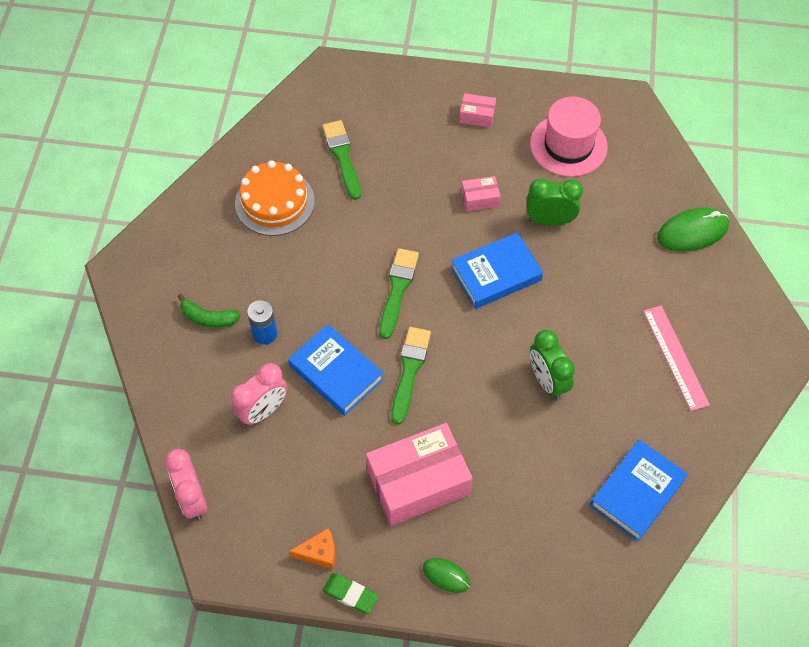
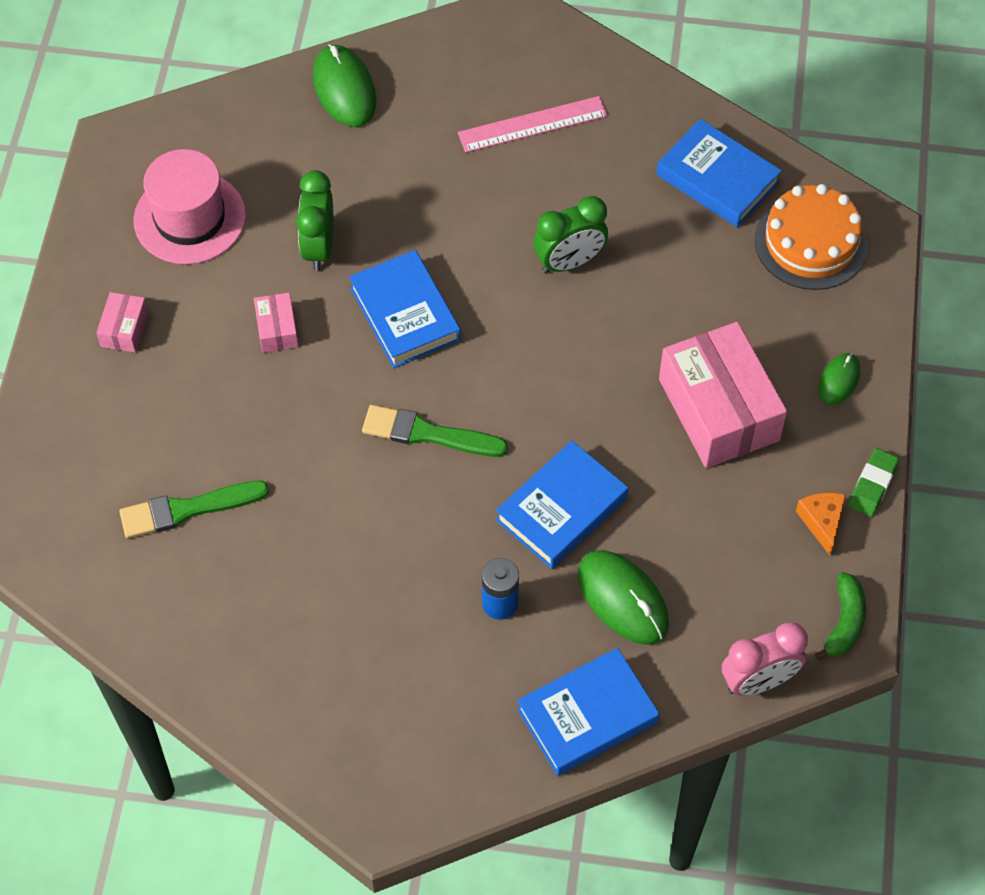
camera: 90 degrees left, 0 degrees up
(177, 386) = (587, 716): none -> blue book
(208, 318) = (473, 682): green banana -> green banana (844, 622)
(263, 411) = (623, 599): pink clock -> green mouse
(274, 202) = (267, 602): orange cake -> orange cake (810, 242)
(409, 371) = (557, 419): green brush -> none

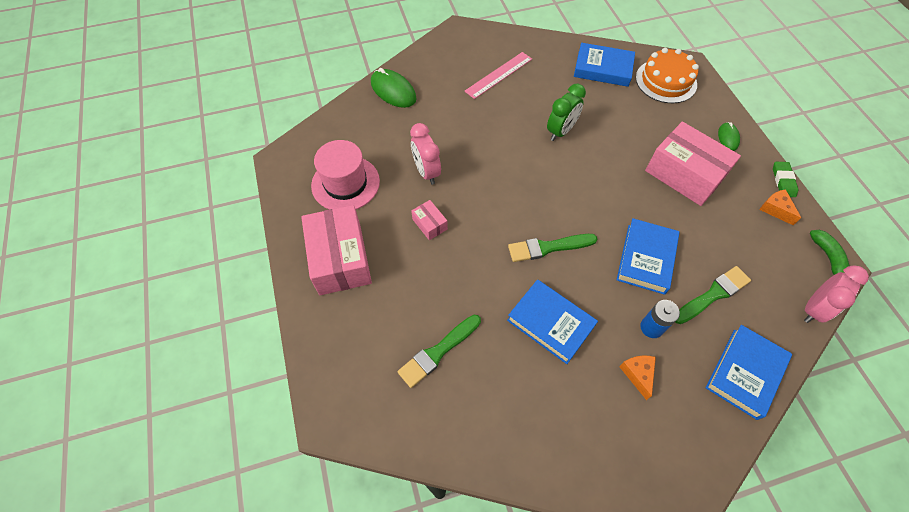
camera: 25 degrees left, 0 degrees up
(124, 329) = (340, 259): pink box -> pink box, size x2.22
(319, 247) = (426, 172): green clock -> pink clock
(405, 314) = (494, 188): blue book -> blue book (550, 323)
(437, 652) = (638, 374): none -> orange cheese
(623, 599) = (713, 294): green mouse -> green brush

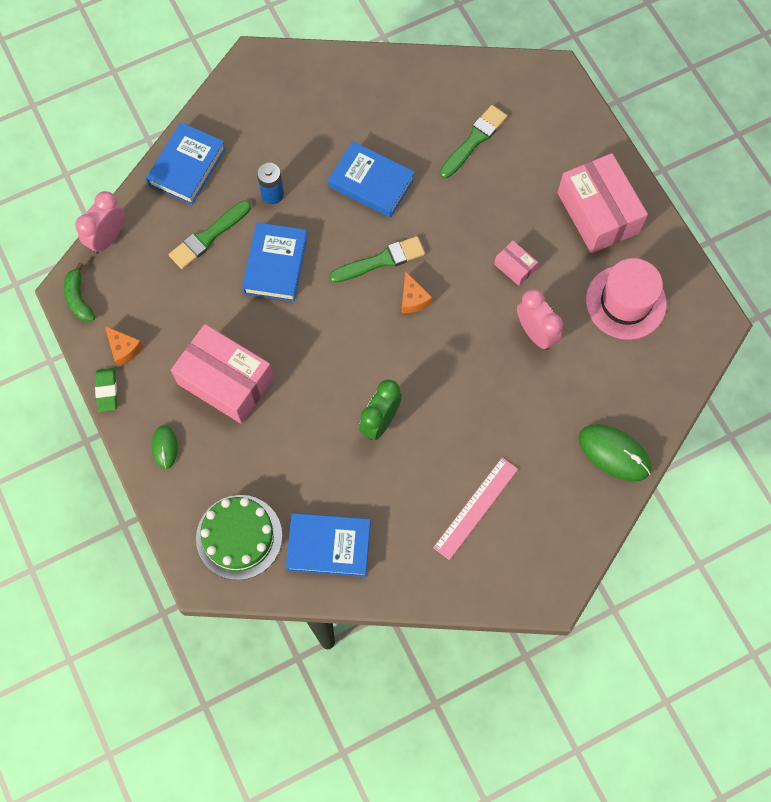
camera: 170 degrees right, 10 degrees up
(638, 374) = (287, 150): orange cheese -> orange cheese (413, 299)
(666, 81) = (239, 537): orange cake -> green cake

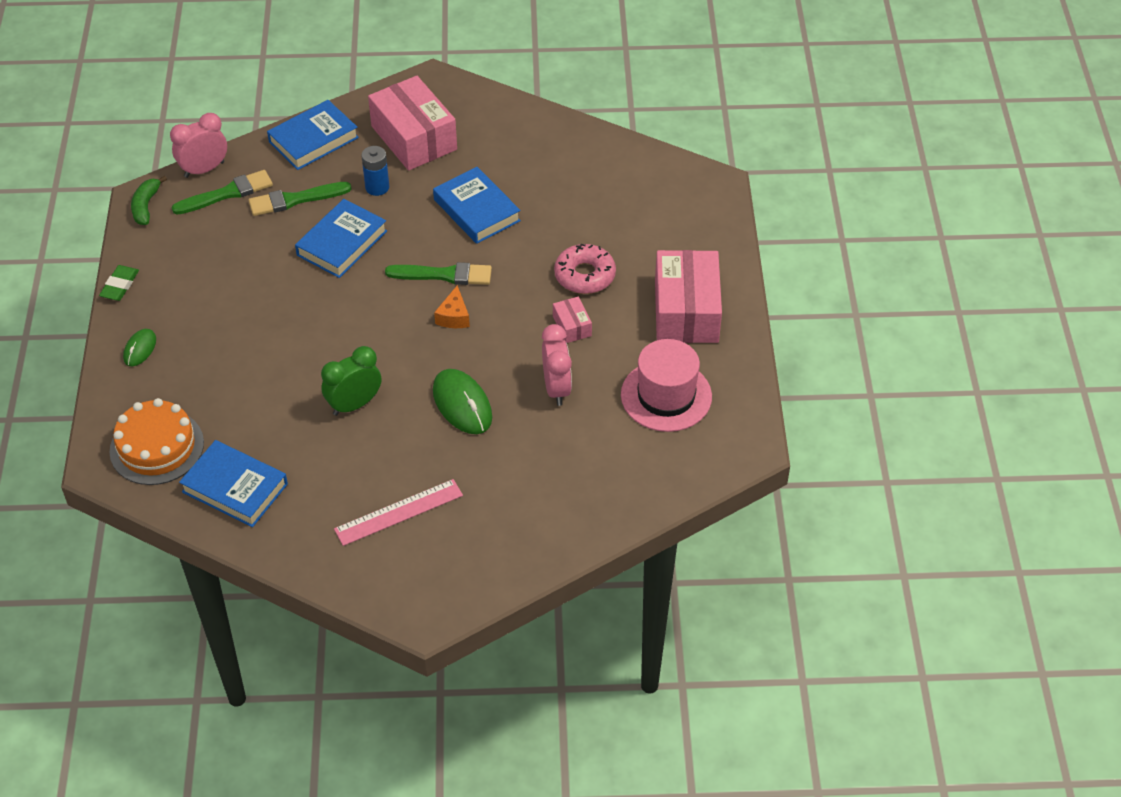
camera: 25 degrees right, 20 degrees down
(124, 349) = (158, 259): orange cheese -> none
(225, 381) = (232, 317): pink box -> pink box (414, 138)
(239, 537) = (157, 447): green cake -> orange cake
(474, 140) = (600, 210): green brush -> green brush (227, 193)
(497, 212) = (585, 275): none -> pink donut
(614, 453) = (570, 520): green mouse -> green mouse (462, 404)

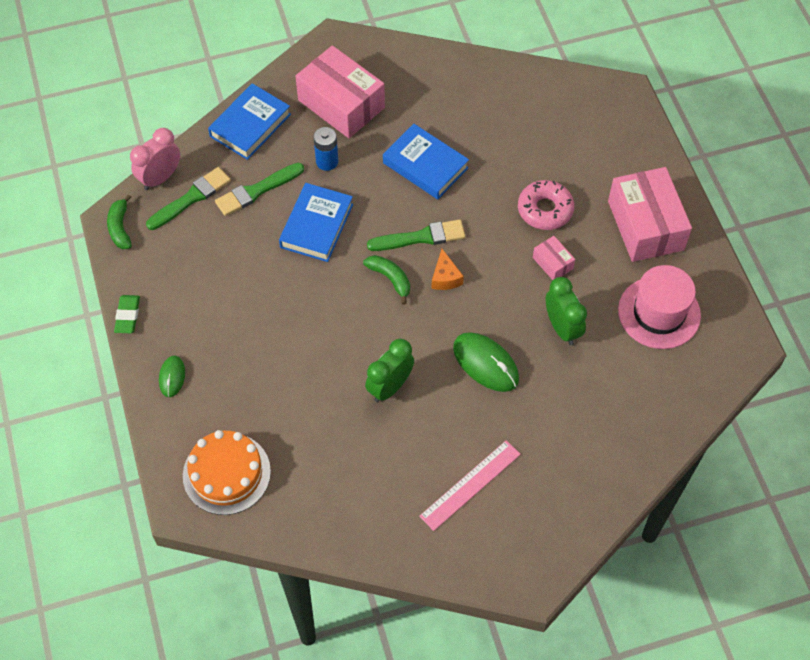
camera: 15 degrees left, 10 degrees up
(235, 488) = (314, 497): blue book -> none
(396, 306) = (390, 279): none -> green banana
(556, 388) = (562, 328): pink clock -> green clock

